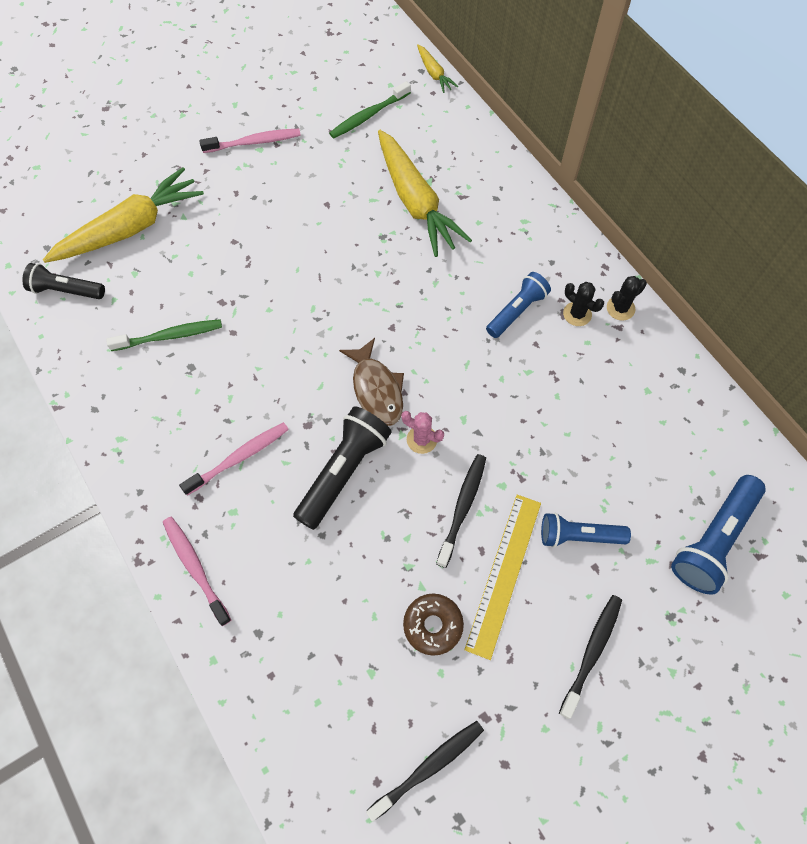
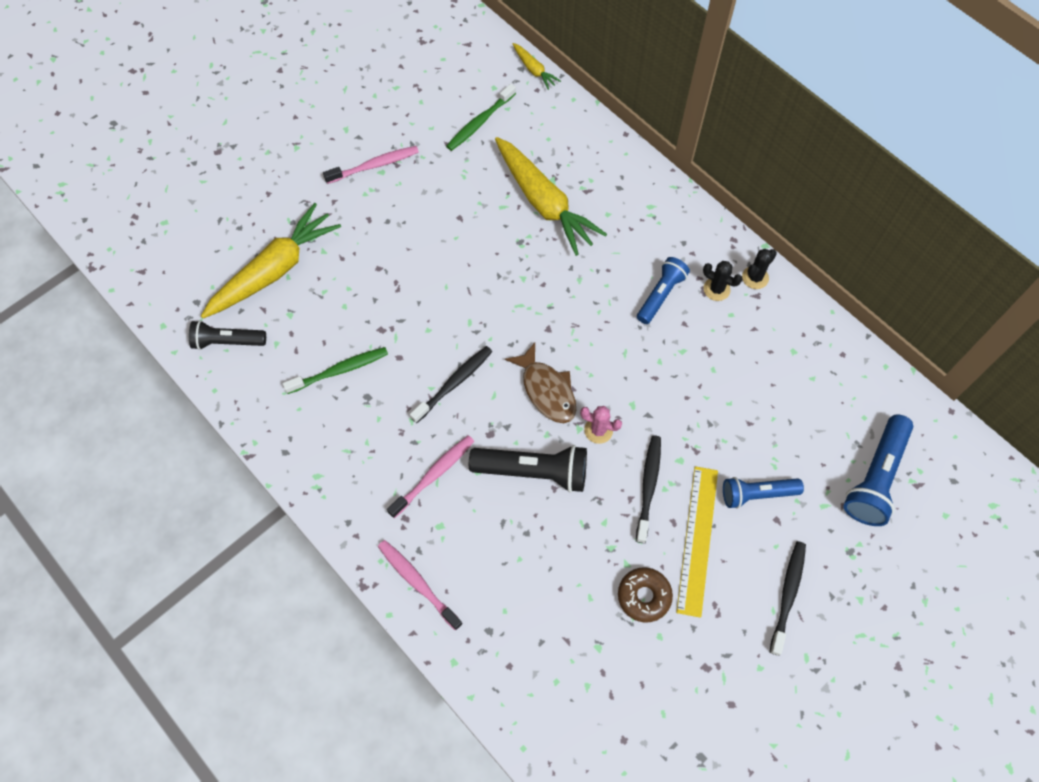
camera: 10 degrees left, 0 degrees up
(344, 471) = (533, 472): black flashlight -> black flashlight turned 75 degrees clockwise
(429, 767) = (666, 719): black toothbrush -> black toothbrush (454, 383)

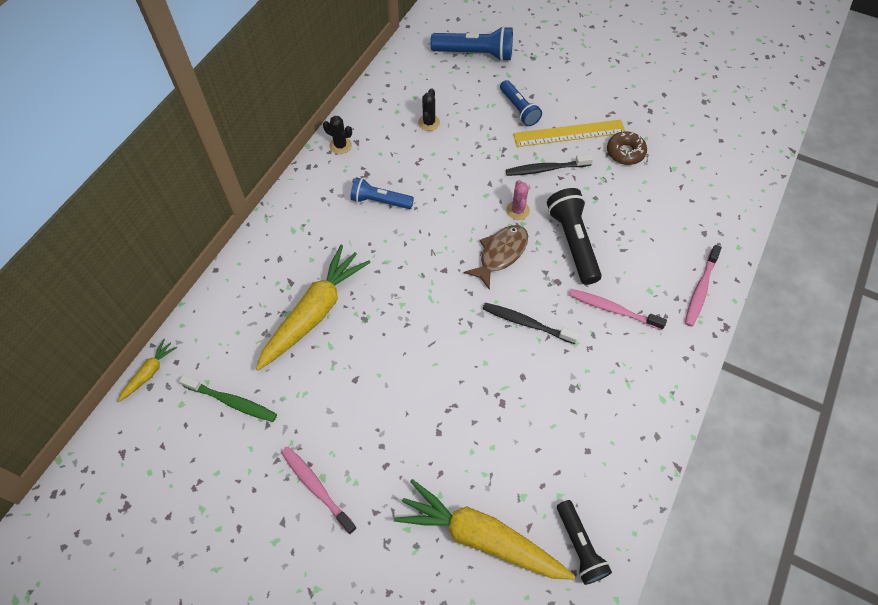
camera: 110 degrees left, 5 degrees down
(340, 370) = (559, 422): green toothbrush -> none
(716, 289) = (360, 167): black cactus -> black cactus (429, 123)
(787, 595) = (579, 81): black toothbrush -> none

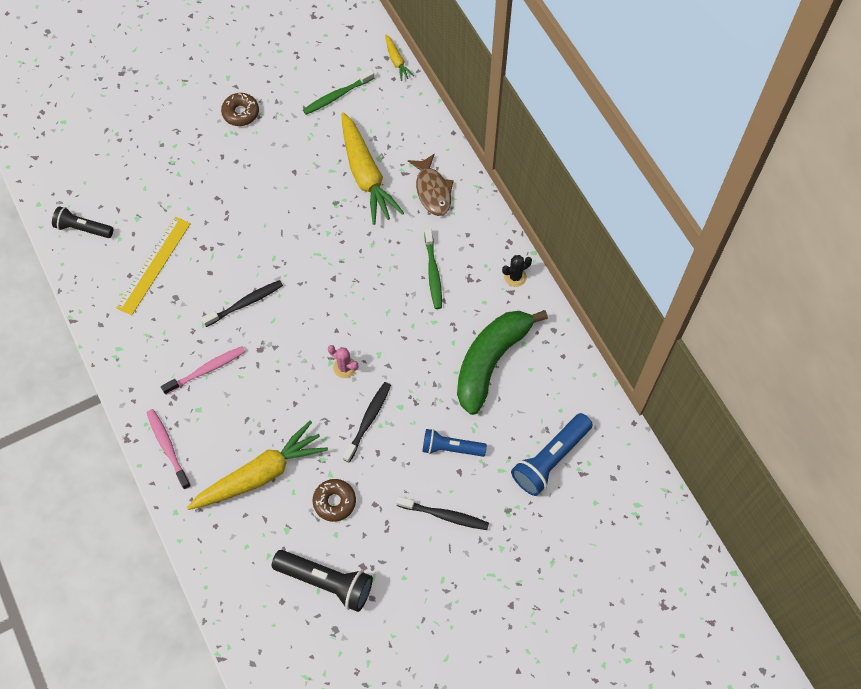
camera: 125 degrees right, 5 degrees up
(316, 487) = (241, 113): pink toothbrush -> brown donut
(380, 201) = (433, 273): blue flashlight -> green toothbrush
(429, 123) = (490, 361): black cactus -> green banana
(480, 537) = (136, 180): yellow carrot -> yellow carrot (260, 474)
(500, 254) = (315, 326): brown fish -> brown fish (433, 191)
(569, 133) = (391, 470): yellow ruler -> yellow ruler (154, 265)
(570, 87) = (445, 515): none -> black toothbrush
(573, 242) = (283, 387): black flashlight -> black flashlight (326, 582)

